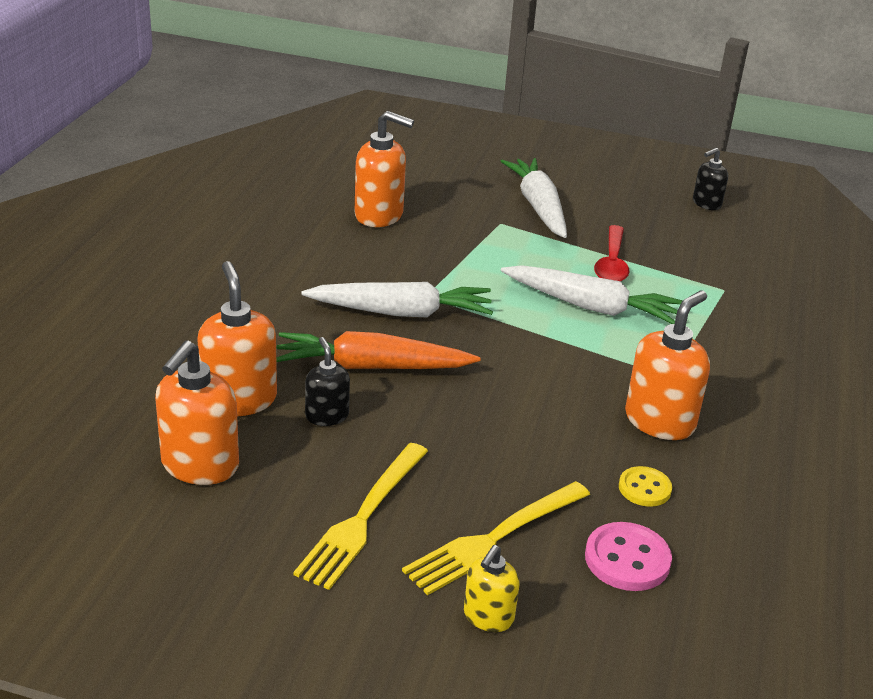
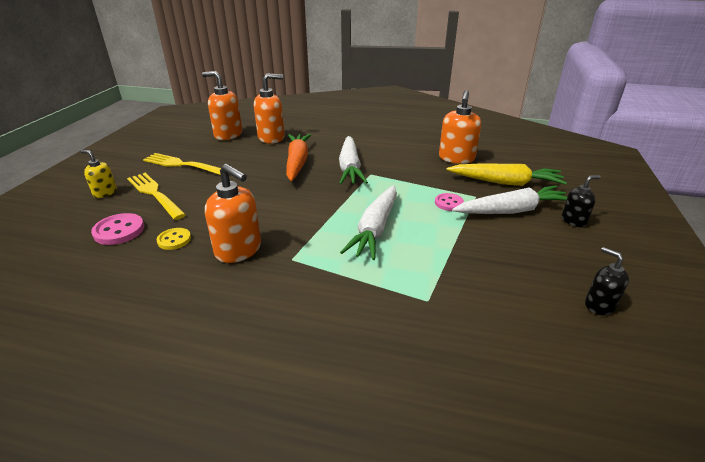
camera: 90 degrees right, 0 degrees up
(327, 416) = (257, 154): black soap dispenser -> black soap dispenser (573, 221)
(463, 195) = (505, 182): none -> yellow carrot
(520, 244) = (448, 203): none -> pink button
(612, 263) = (443, 240): red spoon -> none

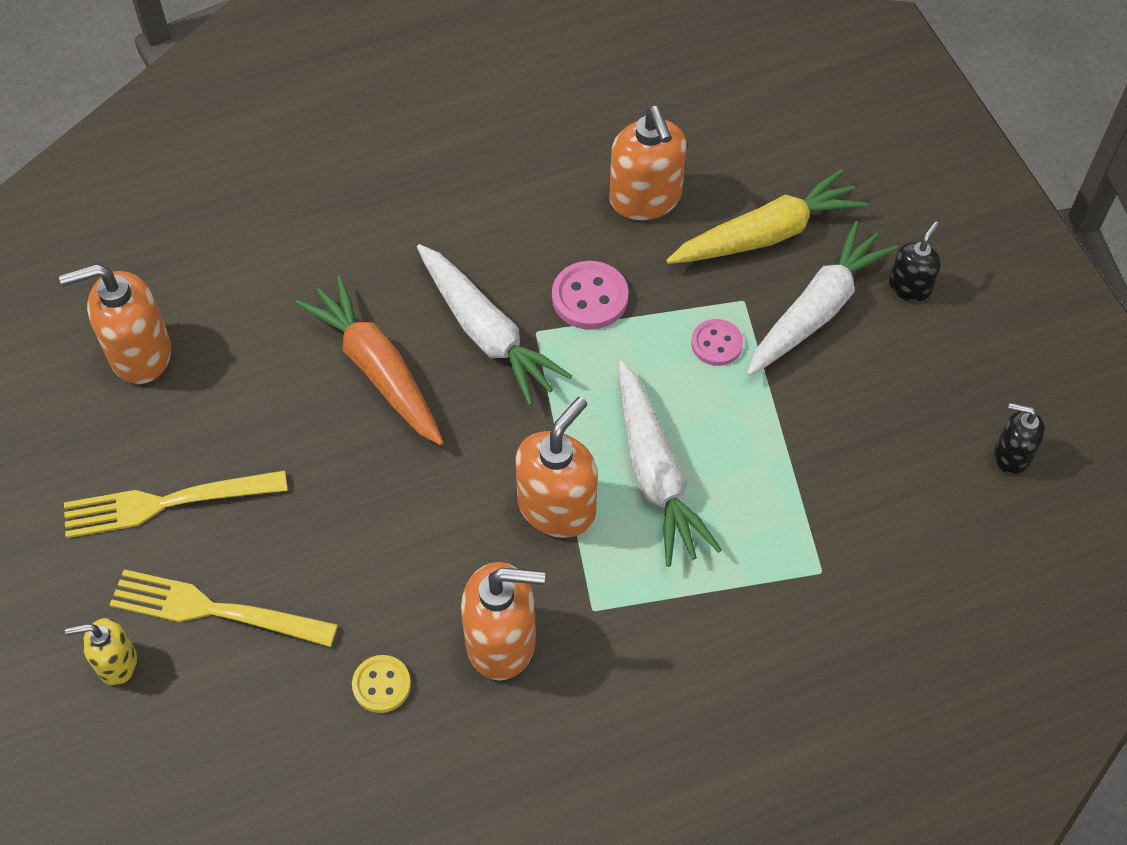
camera: 35 degrees left, 25 degrees up
(119, 231) = (268, 724): pink button -> pink button (590, 297)
(271, 138) = (245, 315): orange soap dispenser -> orange soap dispenser (557, 507)

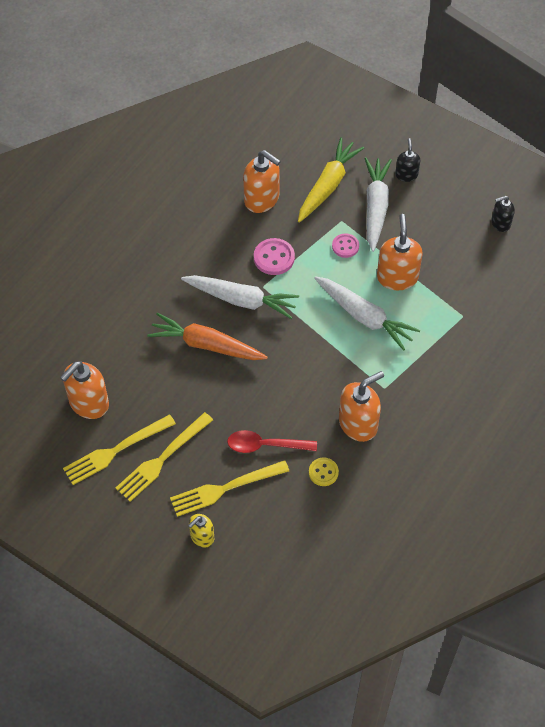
camera: 35 degrees left, 0 degrees up
(114, 448) = (115, 451): none -> yellow fork
(332, 582) = (266, 445): none -> red spoon
(557, 507) = (335, 355): orange soap dispenser -> orange soap dispenser (397, 277)

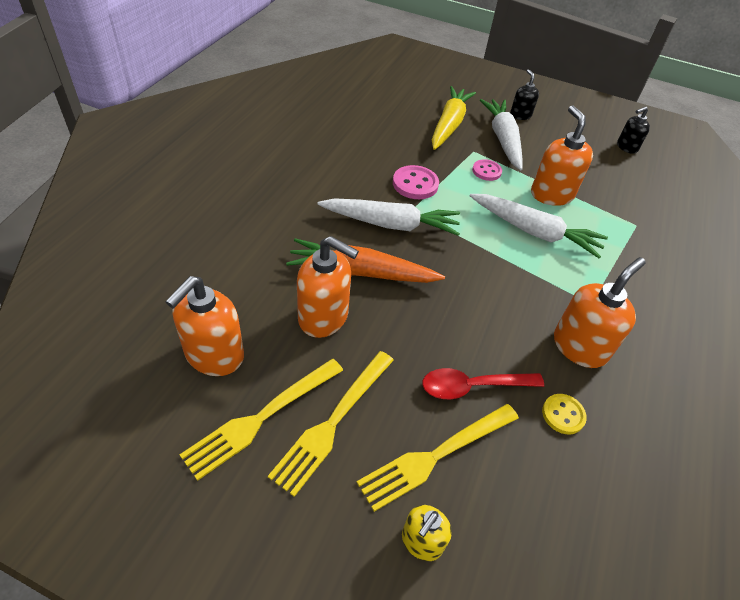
camera: 15 degrees left, 10 degrees down
(262, 199) = (386, 137): orange soap dispenser -> orange soap dispenser (324, 317)

